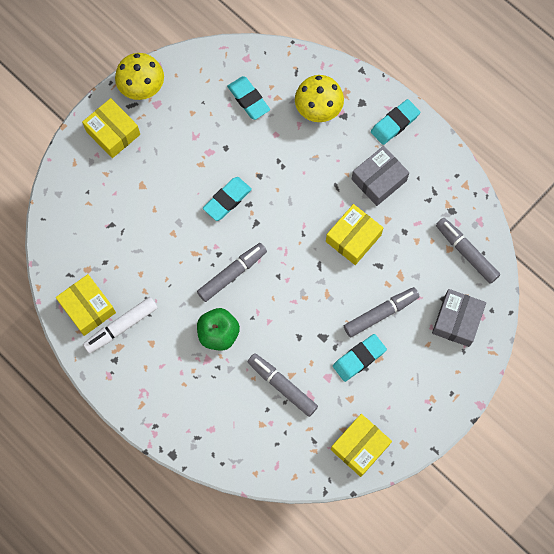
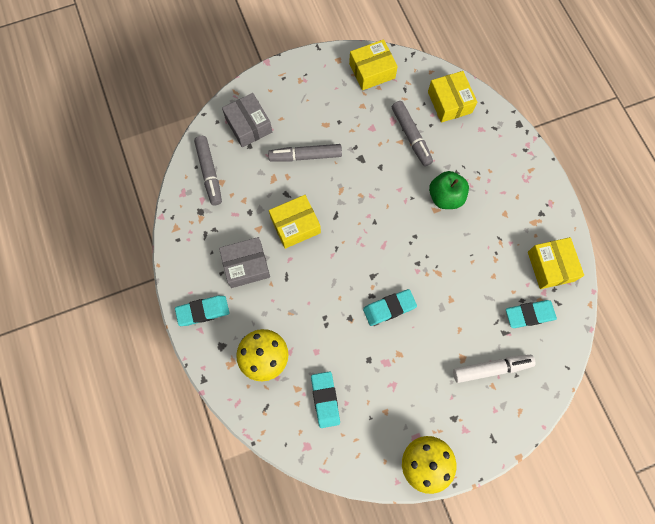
camera: 155 degrees left, 0 degrees up
(113, 132) = (471, 426): yellow box -> yellow box (449, 102)
(121, 327) = (526, 237): white marker -> white marker (491, 368)
(232, 274) = (413, 240): grey marker -> none
(359, 358) = (340, 131): turquoise eraser -> turquoise eraser (529, 315)
(457, 321) = (248, 125): grey box -> grey box turned 75 degrees counterclockwise

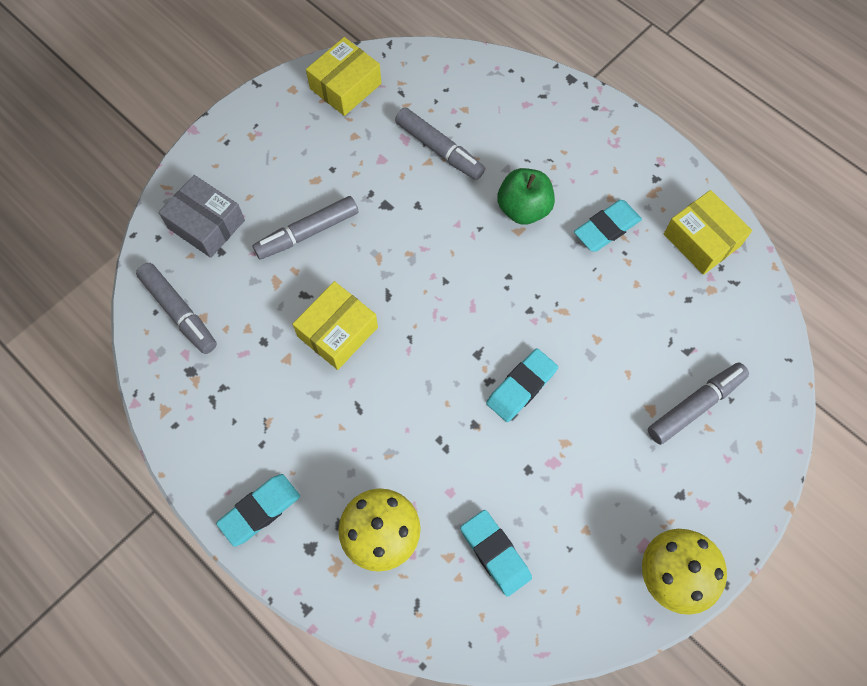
camera: 25 degrees left, 5 degrees down
(246, 265) = (293, 417): grey box -> none
(449, 102) = (468, 86): yellow box -> none
(491, 368) = (695, 405): white marker -> grey marker
(529, 315) = (707, 313): turquoise eraser -> turquoise eraser (606, 228)

